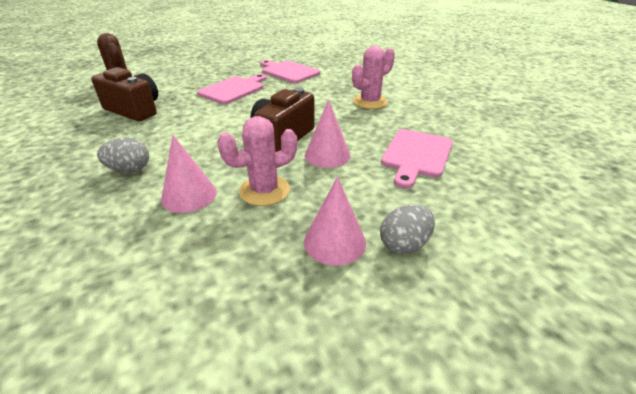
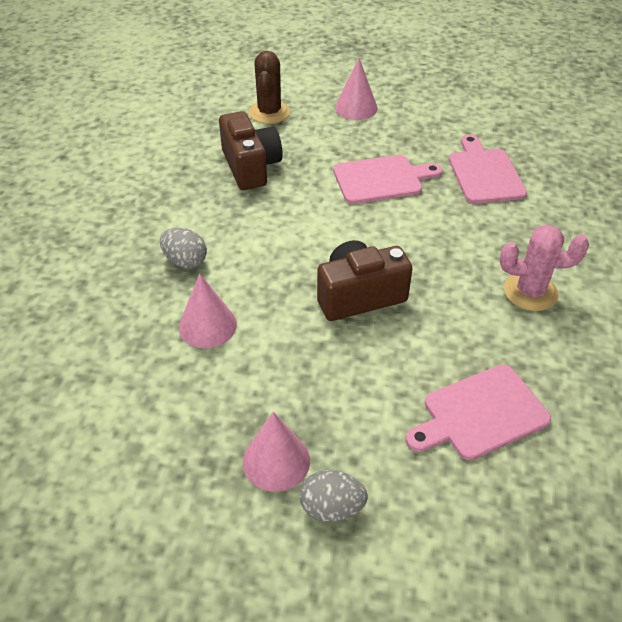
camera: 40 degrees right, 10 degrees up
(264, 190) = (273, 361): pink cactus -> none
(327, 155) = (380, 351): pink cone -> pink cone (356, 107)

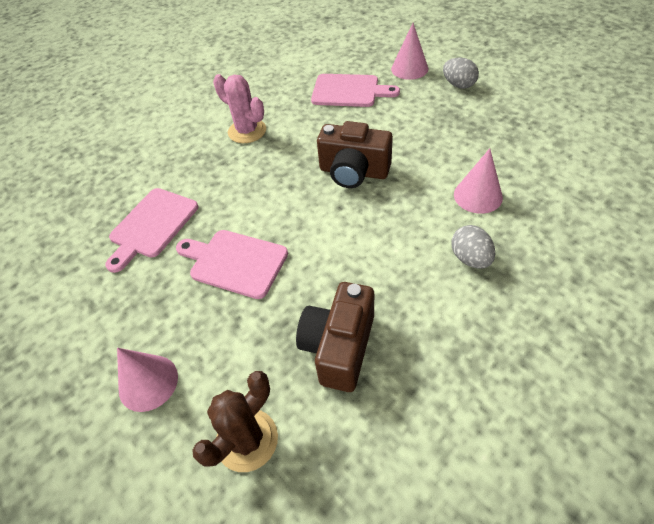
camera: 140 degrees left, 5 degrees up
(276, 461) = (475, 110): pink cone -> pink cone (409, 69)

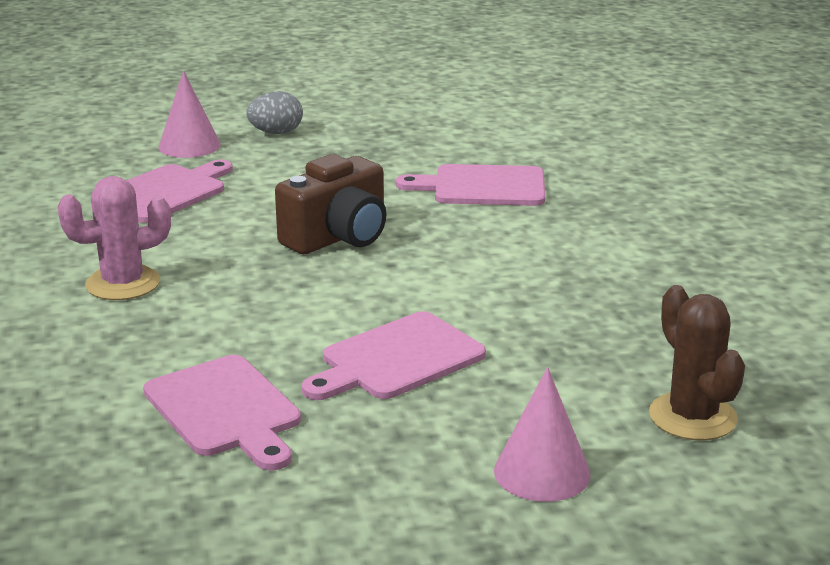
camera: 65 degrees left, 25 degrees down
(339, 347) = (615, 326): brown camera -> none
(470, 258) = (569, 221): grey egg -> none
(478, 196) = (482, 187): pink cone -> pink cutting board

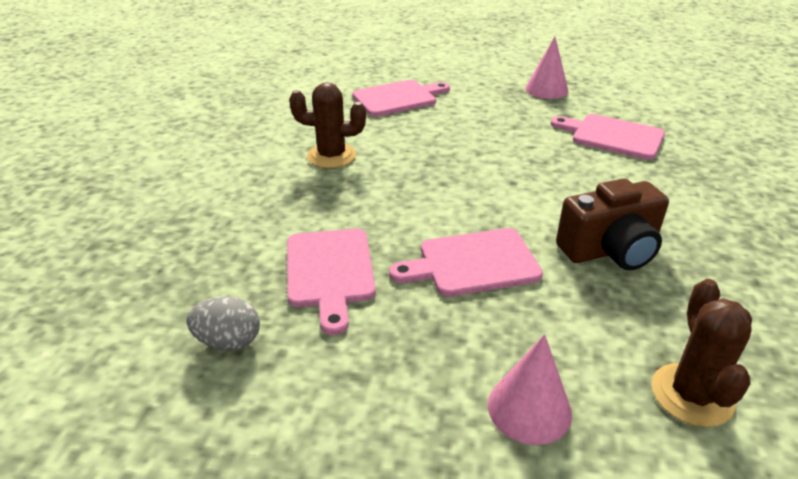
camera: 25 degrees right, 10 degrees up
(123, 284) = (331, 156): pink cactus -> brown cactus
(189, 145) = (433, 69): pink cone -> pink cone (546, 89)
(276, 133) = (492, 70): grey egg -> grey egg (228, 342)
(338, 237) = (488, 153): brown camera -> brown camera (610, 250)

